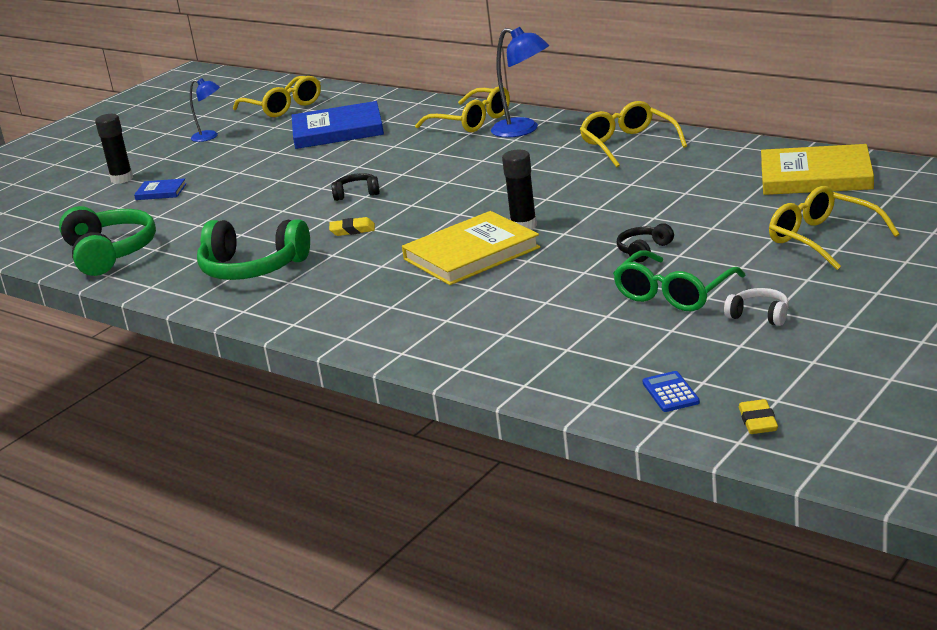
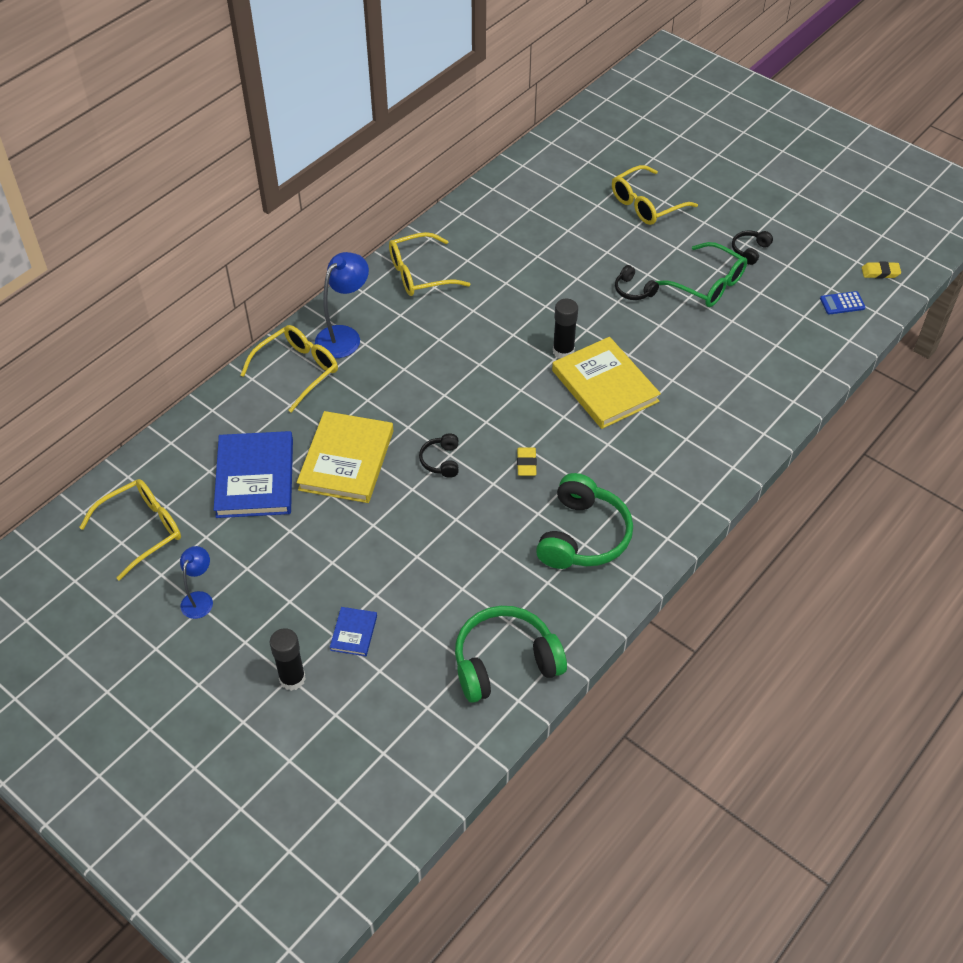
camera: 90 degrees left, 25 degrees up
(759, 315) = (750, 251): white headphones -> black headphones
(815, 176) = (537, 188): yellow book -> yellow book (346, 460)

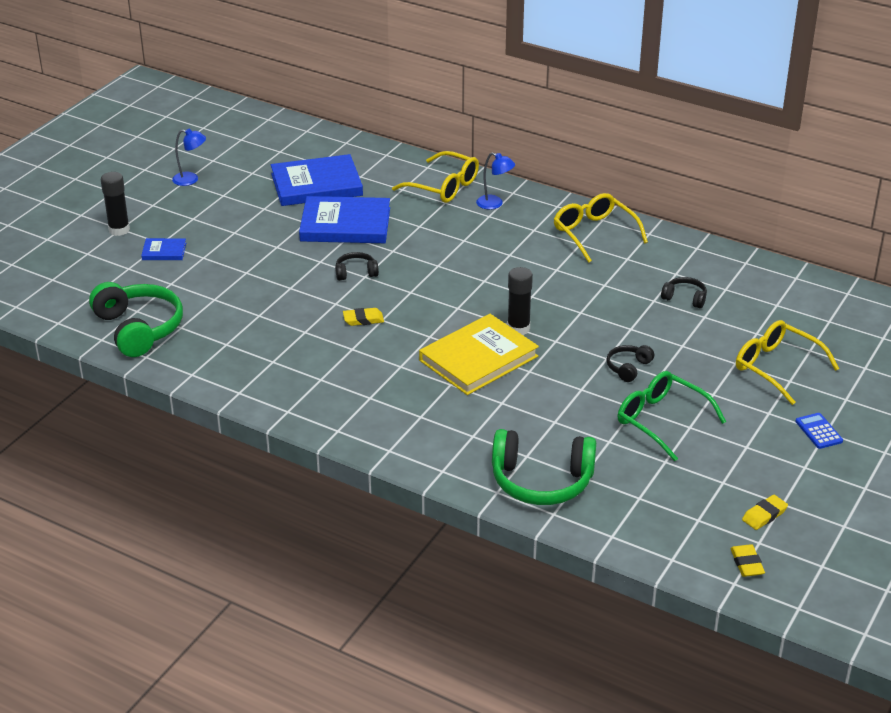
camera: 80 degrees right, 15 degrees down
(142, 530) = (254, 145): yellow glasses -> none
(344, 336) = (494, 204): blue lamp -> blue lamp, size x0.61
(346, 460) = (345, 224): yellow book -> blue book
(583, 536) = (282, 359): green headphones -> green headphones (541, 481)
(708, 284) = (661, 420): green glasses -> green glasses turned 105 degrees clockwise
(750, 251) = (734, 450): black headphones -> black headphones (685, 298)
(827, 251) = (764, 515): none -> yellow eraser
(842, 303) = (674, 529): blue calculator -> blue calculator (818, 431)

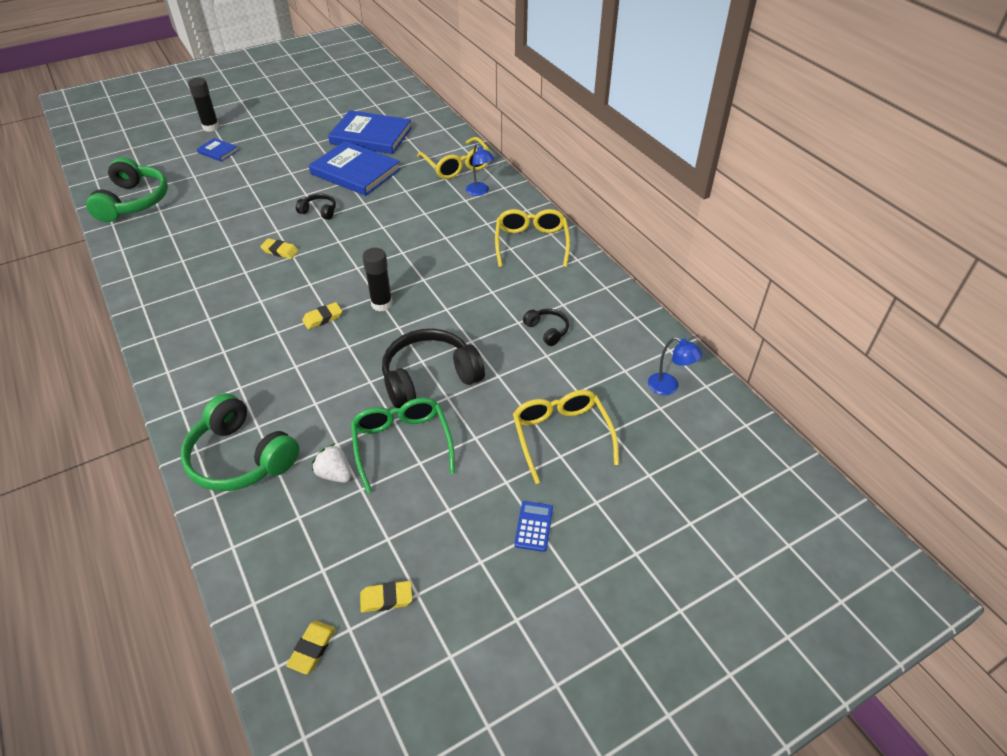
camera: 30 degrees right, 10 degrees up
(191, 179) = (296, 107): blue lamp -> blue lamp (669, 387)
(478, 358) = (322, 318): yellow book -> yellow eraser
(628, 367) = (429, 378): black headphones -> black headphones, size x2.08
(632, 460) = (334, 474): none -> white strawberry

